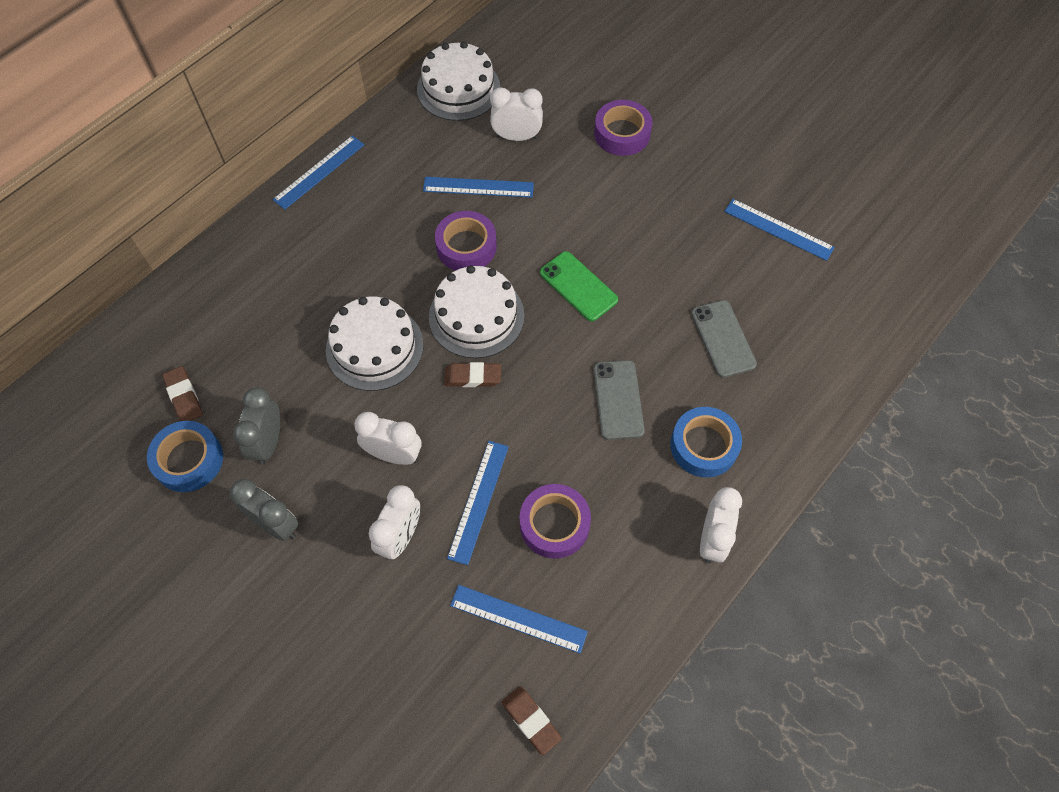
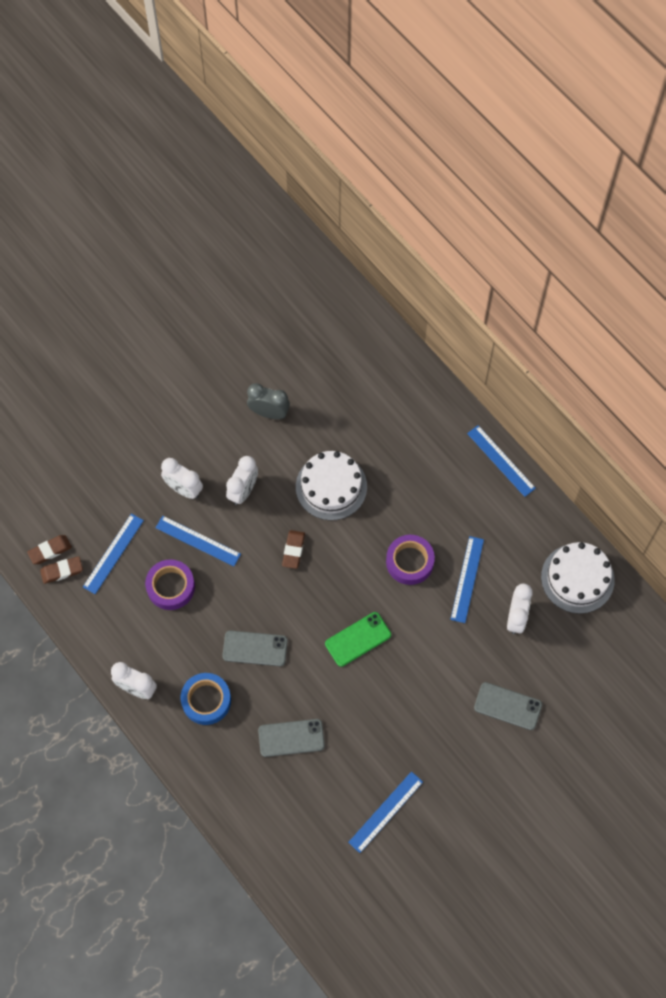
camera: 100 degrees right, 5 degrees up
(184, 397) = (315, 362): brown eraser -> brown eraser (62, 571)
(189, 460) = (266, 364): blue tape -> none
(275, 524) = (209, 414): grey clock -> none
(476, 316) = (344, 560): white cake -> none
(622, 133) = (508, 706): purple tape -> grey phone

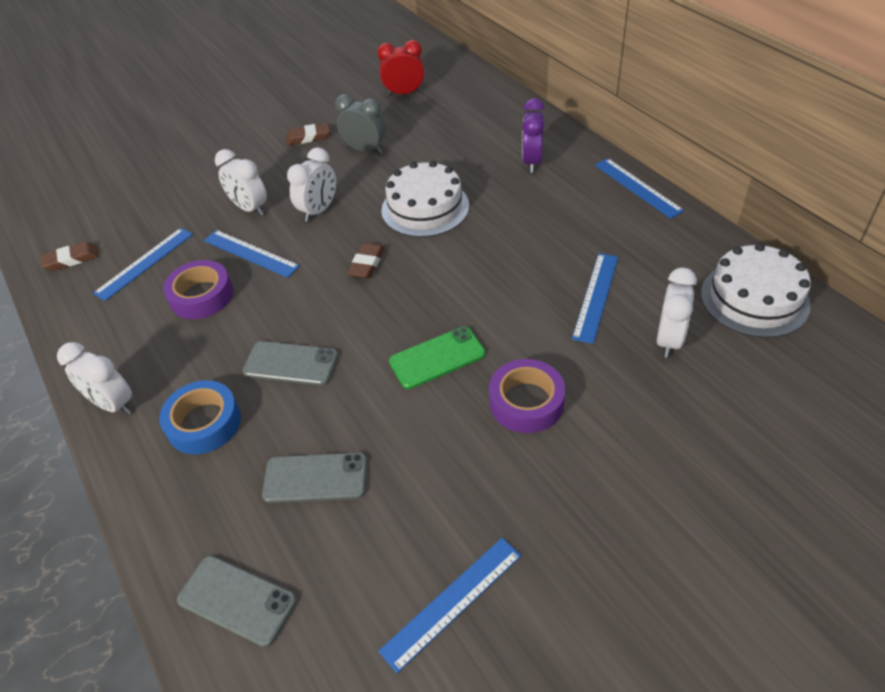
camera: 10 degrees right, 20 degrees down
(62, 571) = (76, 278): brown eraser -> brown eraser (308, 137)
(292, 330) = (404, 93): none -> red clock
(409, 562) = (517, 277): purple tape -> purple tape (526, 402)
(415, 429) = (532, 162): none -> purple clock
(508, 706) = (663, 450): grey phone -> grey phone (237, 600)

